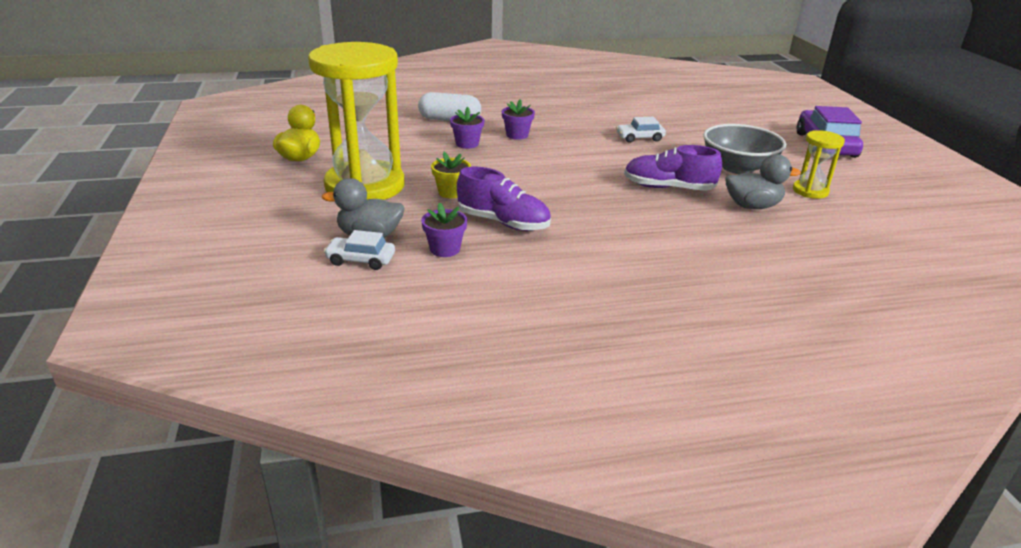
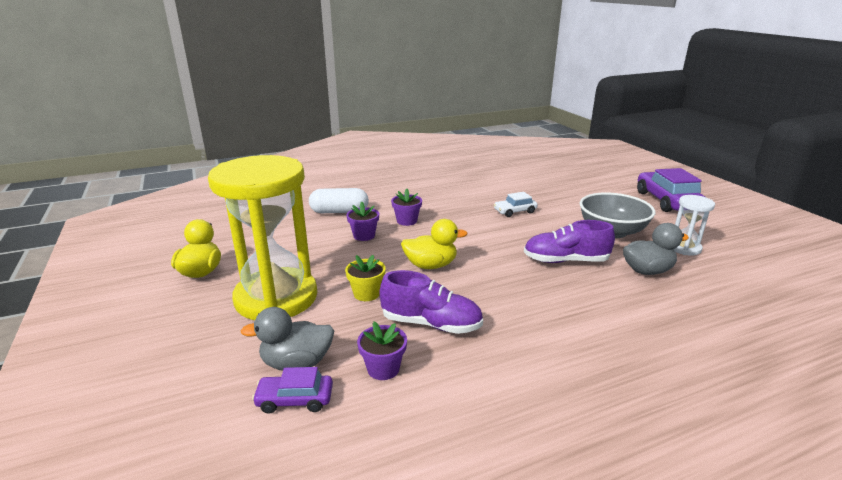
camera: 10 degrees left, 5 degrees down
(361, 260) = (295, 400): white car -> purple car
(524, 176) = (431, 265): none -> yellow duck
(810, 191) = (684, 248): yellow hourglass -> white hourglass

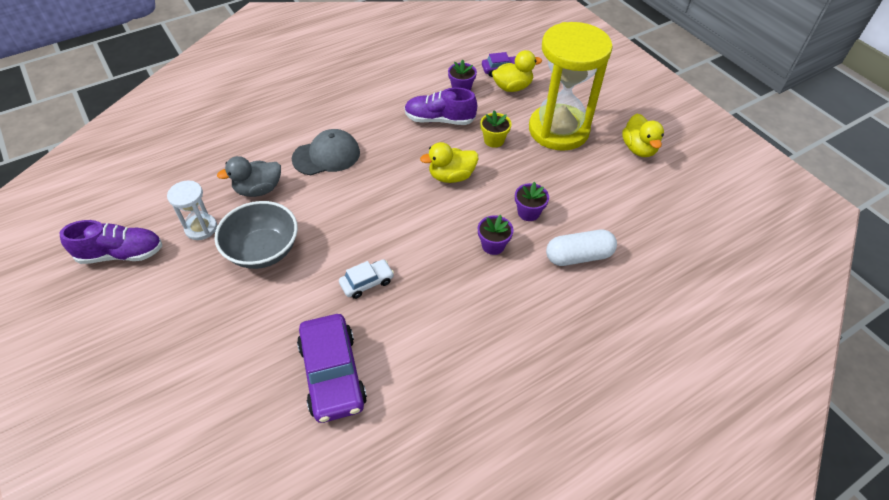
camera: 170 degrees right, 25 degrees up
(297, 363) = (512, 87): grey duck -> yellow duck
(565, 261) = (328, 195): purple shoe -> purple shoe (121, 254)
(582, 295) = (326, 155): none -> grey cap
(667, 201) = (150, 338): purple car -> purple car (332, 374)

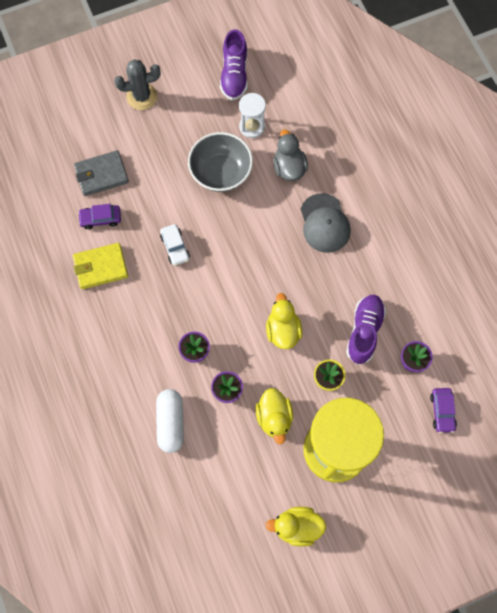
camera: 100 degrees right, 20 degrees up
(138, 355) = (142, 96): none -> grey cactus
(263, 385) = (101, 174): none -> grey wallet
(332, 374) = (100, 218): purple car -> purple car, size x0.53
(403, 360) = (101, 267): none -> yellow wallet
(512, 87) = (410, 417): yellow duck -> yellow duck (274, 417)

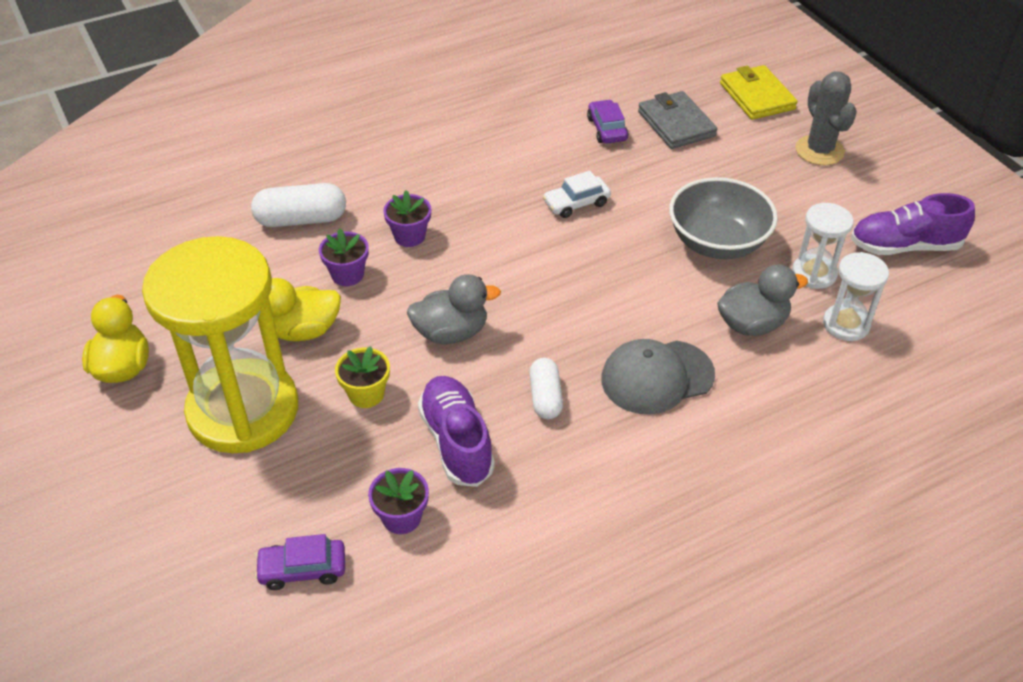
camera: 85 degrees right, 25 degrees down
(101, 267) = (532, 135): yellow wallet -> yellow wallet (757, 96)
(283, 330) = (451, 333): yellow duck -> grey duck
(293, 121) = (846, 324): none -> white hourglass
(335, 282) = (545, 397): none -> white capsule
(364, 331) = (456, 442): purple shoe -> purple shoe turned 120 degrees counterclockwise

